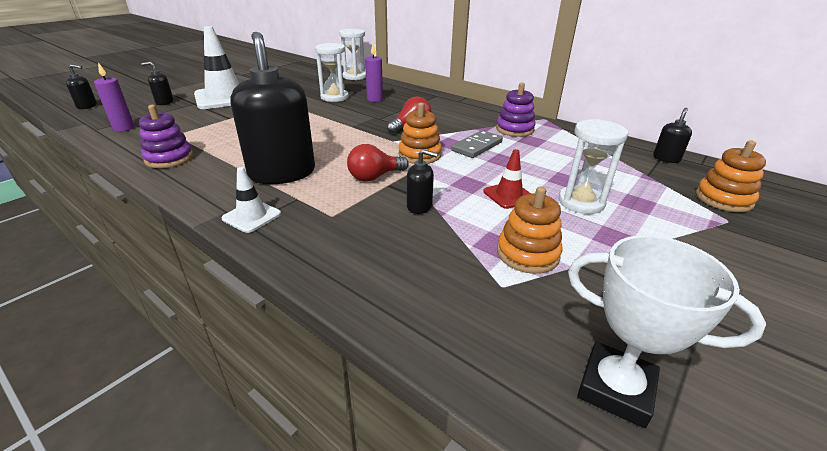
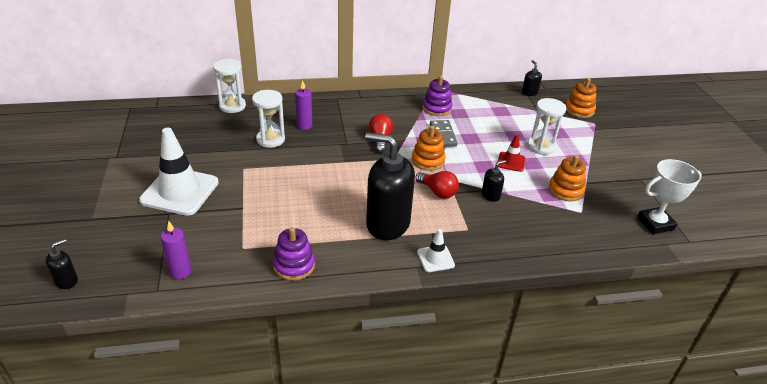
camera: 50 degrees left, 5 degrees up
(164, 102) = (136, 229): black soap dispenser -> none
(374, 177) = (437, 192): red light bulb -> red light bulb turned 60 degrees counterclockwise

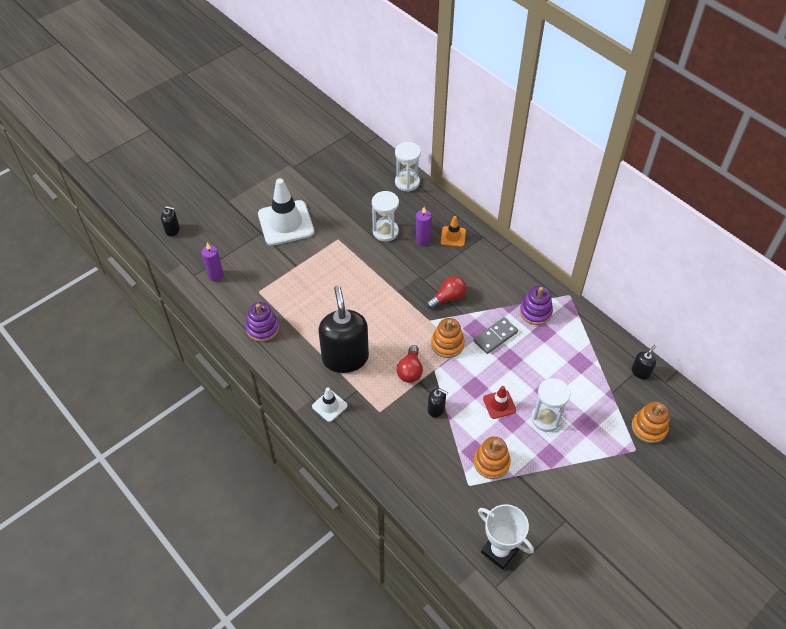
camera: 60 degrees right, 15 degrees up
(320, 110) = (453, 236): none -> orange traffic cone

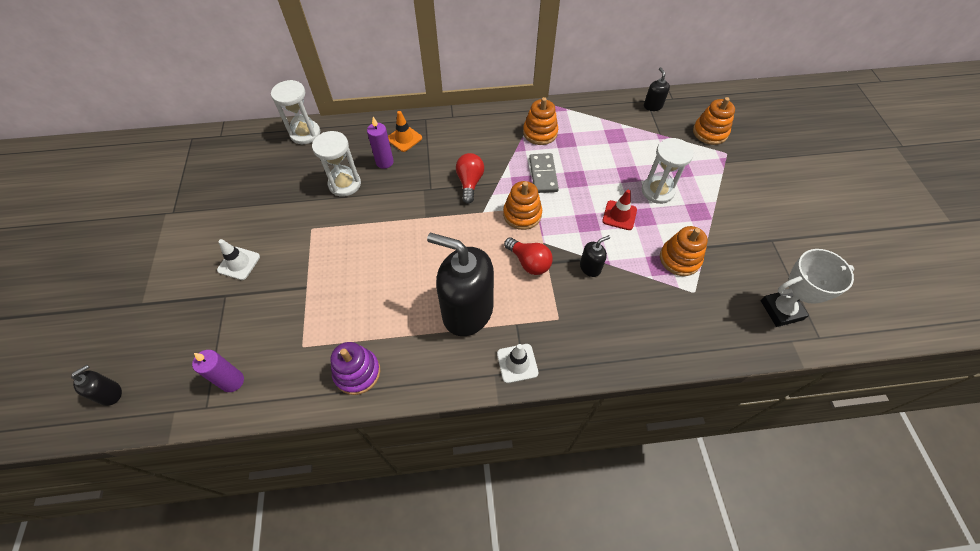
camera: 55 degrees left, 5 degrees up
(286, 223) = (239, 263): white traffic cone -> white traffic cone, size x0.48
(535, 312) = (540, 132): purple stacking toy -> orange stacking toy

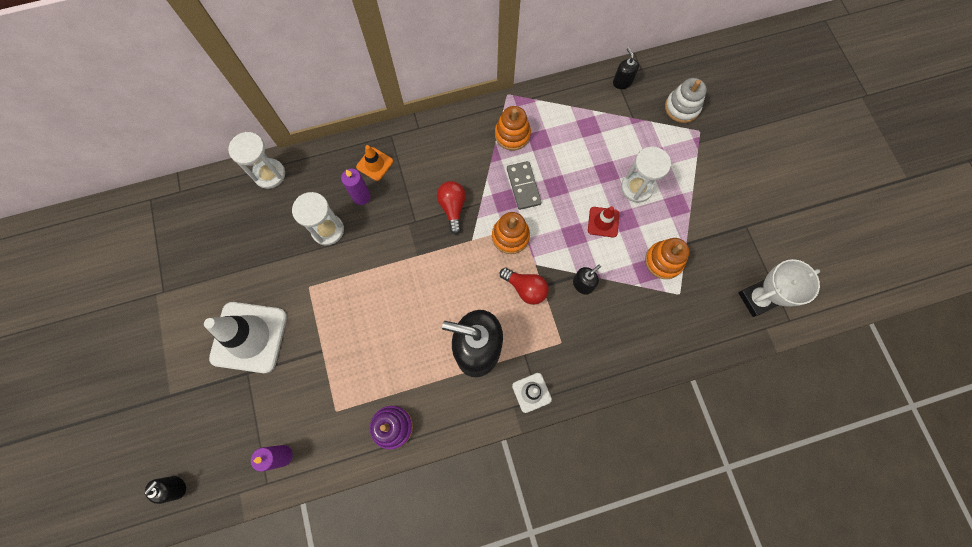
camera: 10 degrees left, 15 degrees up
(239, 263) = (249, 337): white traffic cone -> white traffic cone, size x2.09
(710, 132) = (682, 108): orange stacking toy -> white stacking toy

